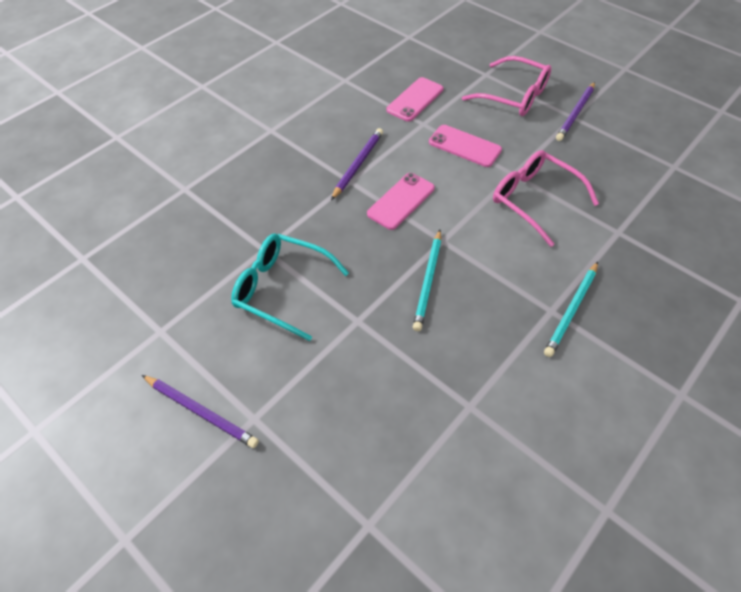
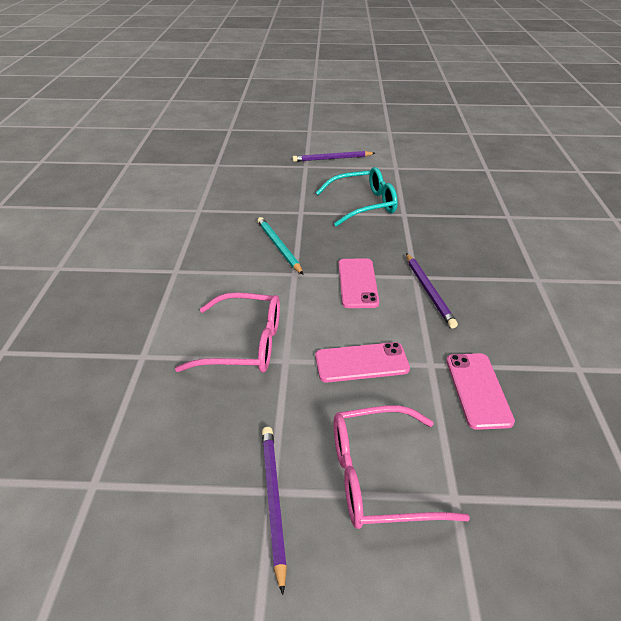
camera: 140 degrees right, 15 degrees down
(571, 310) = (159, 277): turquoise pencil -> none

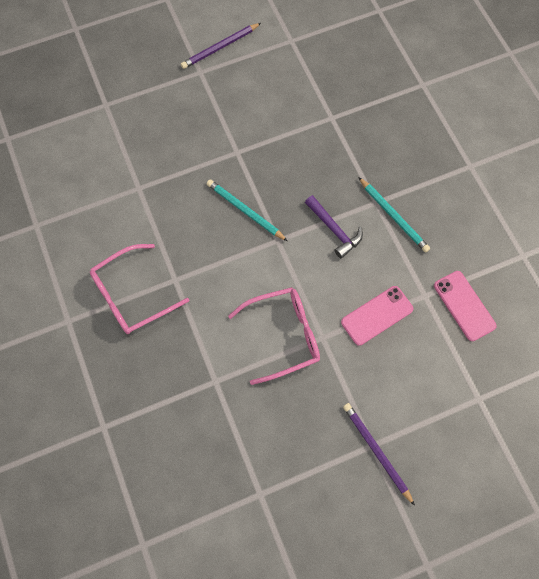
camera: 25 degrees left, 30 degrees up
(357, 283) = (334, 230): pink phone -> purple hammer
(364, 204) = (289, 116): turquoise glasses -> none
(378, 477) = (429, 406): pink glasses -> pink glasses (131, 296)
(429, 291) = (393, 216): purple pencil -> turquoise pencil

